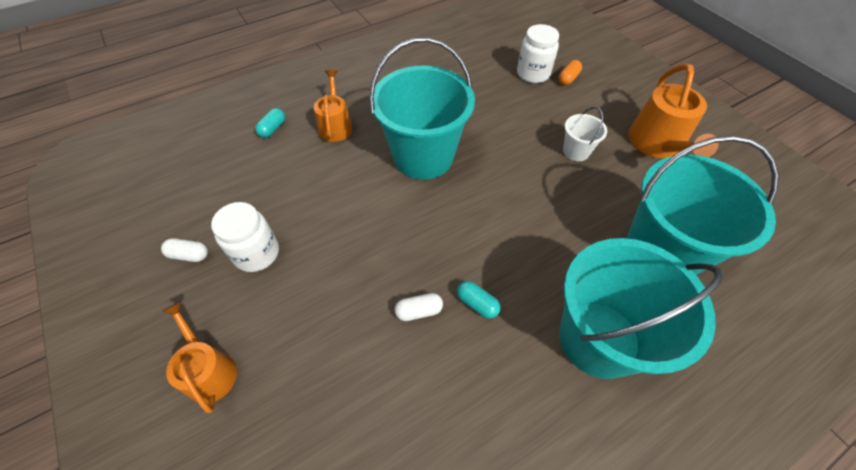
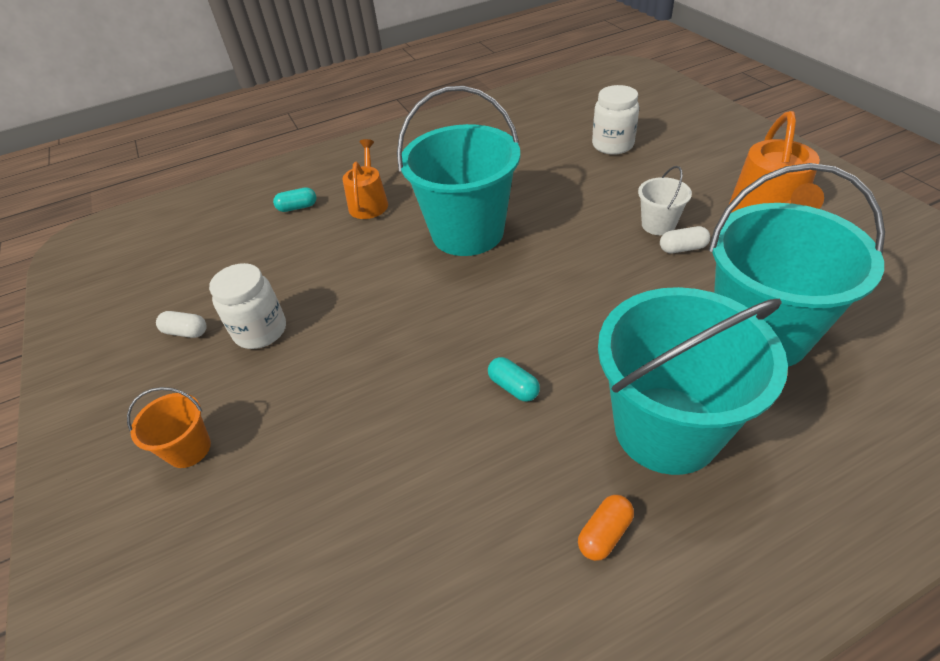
camera: 10 degrees right, 10 degrees down
(209, 370) = (189, 449): orange watering can -> orange bucket
(272, 129) = (297, 207): turquoise capsule -> turquoise capsule turned 45 degrees clockwise
(419, 311) = (441, 393): white capsule -> white capsule (682, 248)
(568, 79) = (656, 149): orange capsule -> orange capsule (604, 534)

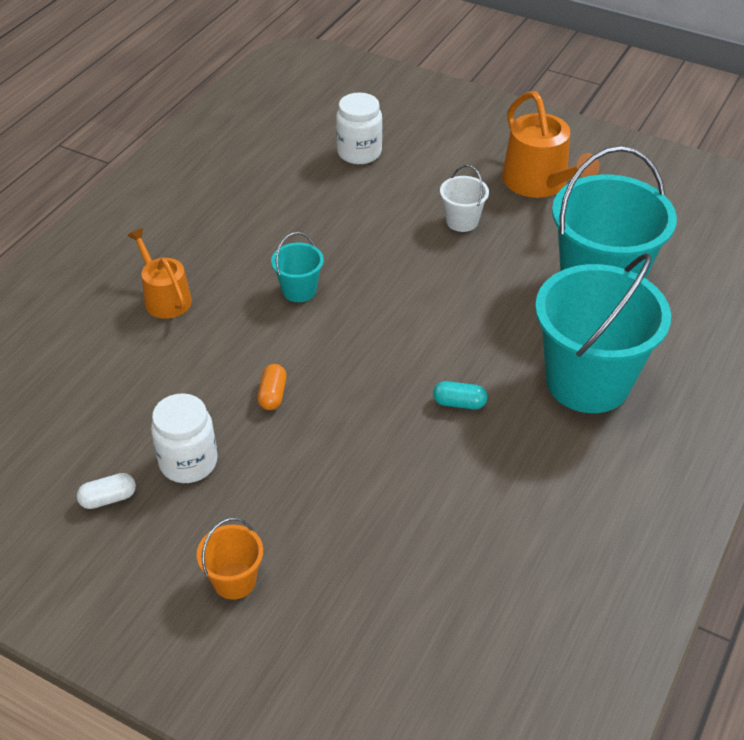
camera: 40 degrees left, 0 degrees up
(297, 207) = (86, 332): turquoise capsule -> none
(467, 232) = (299, 290): turquoise bucket -> turquoise bucket, size x0.44
(604, 534) = (600, 466): orange capsule -> orange capsule (273, 395)
(682, 248) = (497, 236): white capsule -> none

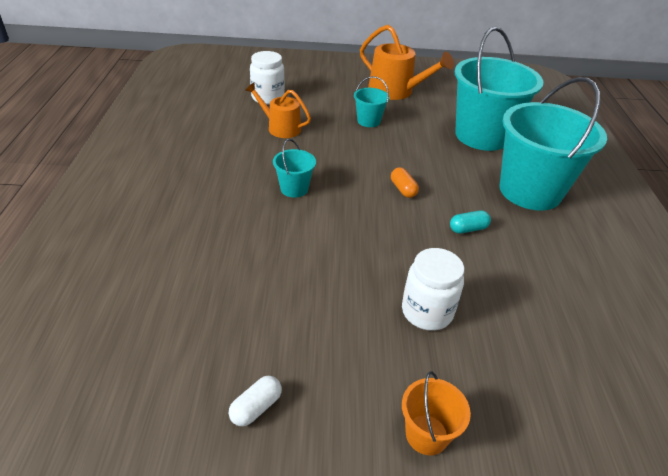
camera: 30 degrees left, 5 degrees down
(165, 298) = (190, 222): orange watering can -> orange watering can (280, 128)
(188, 462) = (306, 345): white jar -> white jar (427, 312)
(273, 395) = (333, 266): orange capsule -> orange capsule (403, 189)
(462, 221) = (368, 121): white bucket -> turquoise bucket

